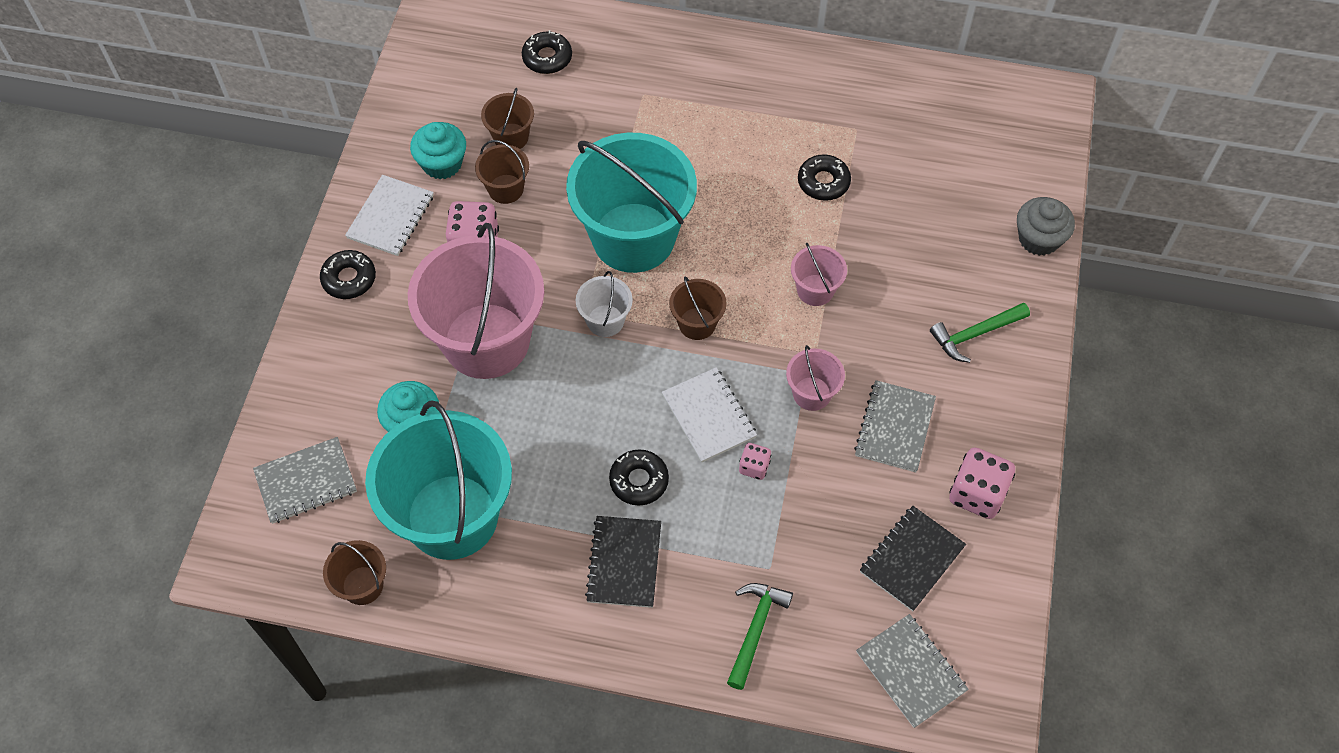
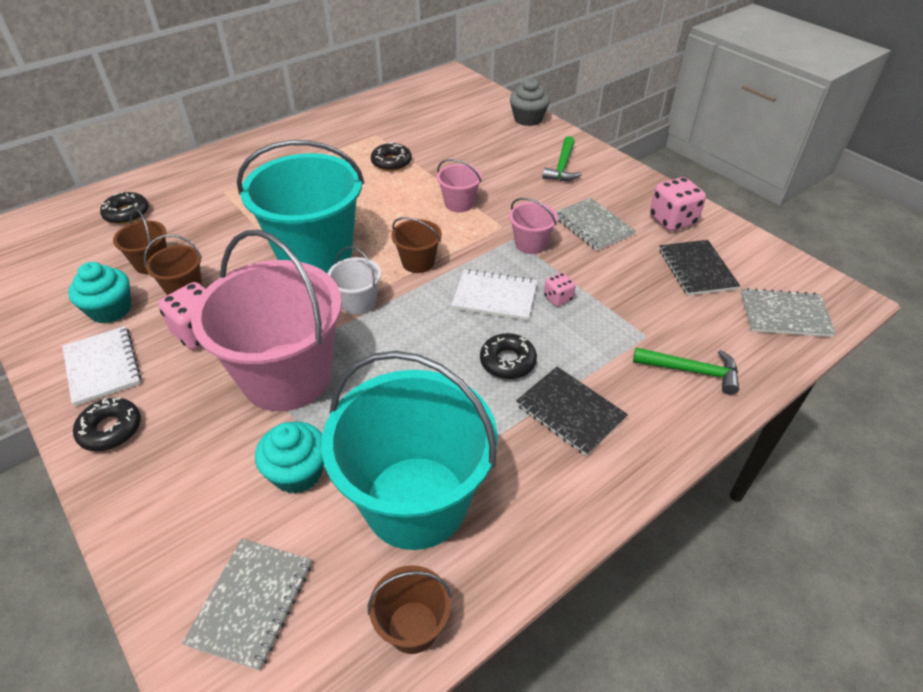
camera: 50 degrees left, 15 degrees down
(755, 629) = (692, 371): green hammer -> green hammer turned 135 degrees clockwise

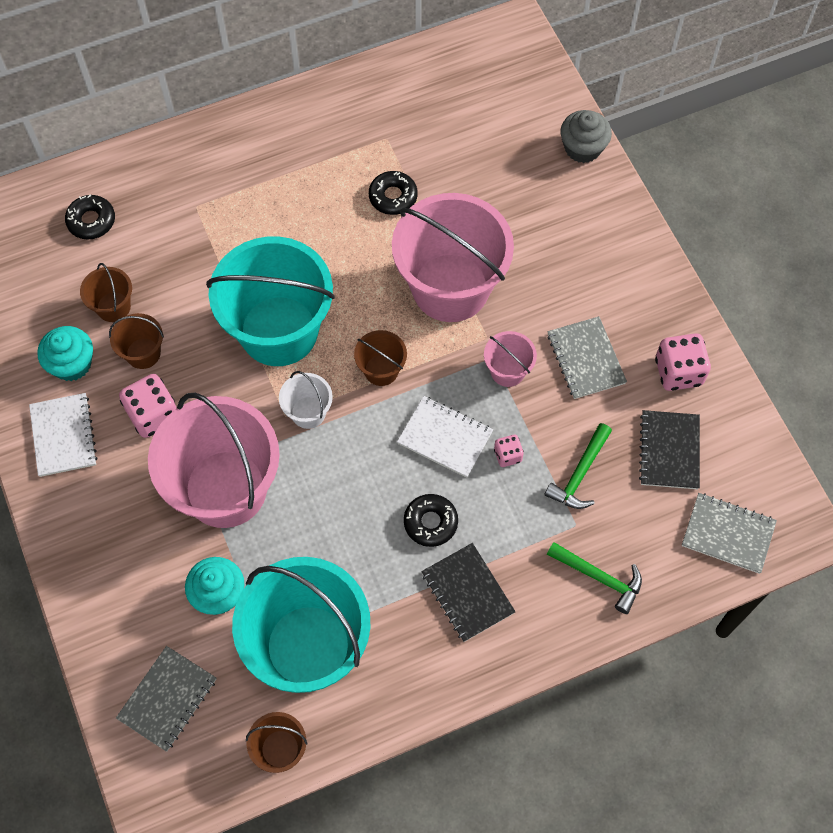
camera: 15 degrees right, 20 degrees up
(110, 429) = (69, 510): black donut -> none
(459, 203) = (450, 288): pink bucket -> pink bucket, size x2.30
(562, 167) = (590, 251): green hammer -> green hammer (580, 474)

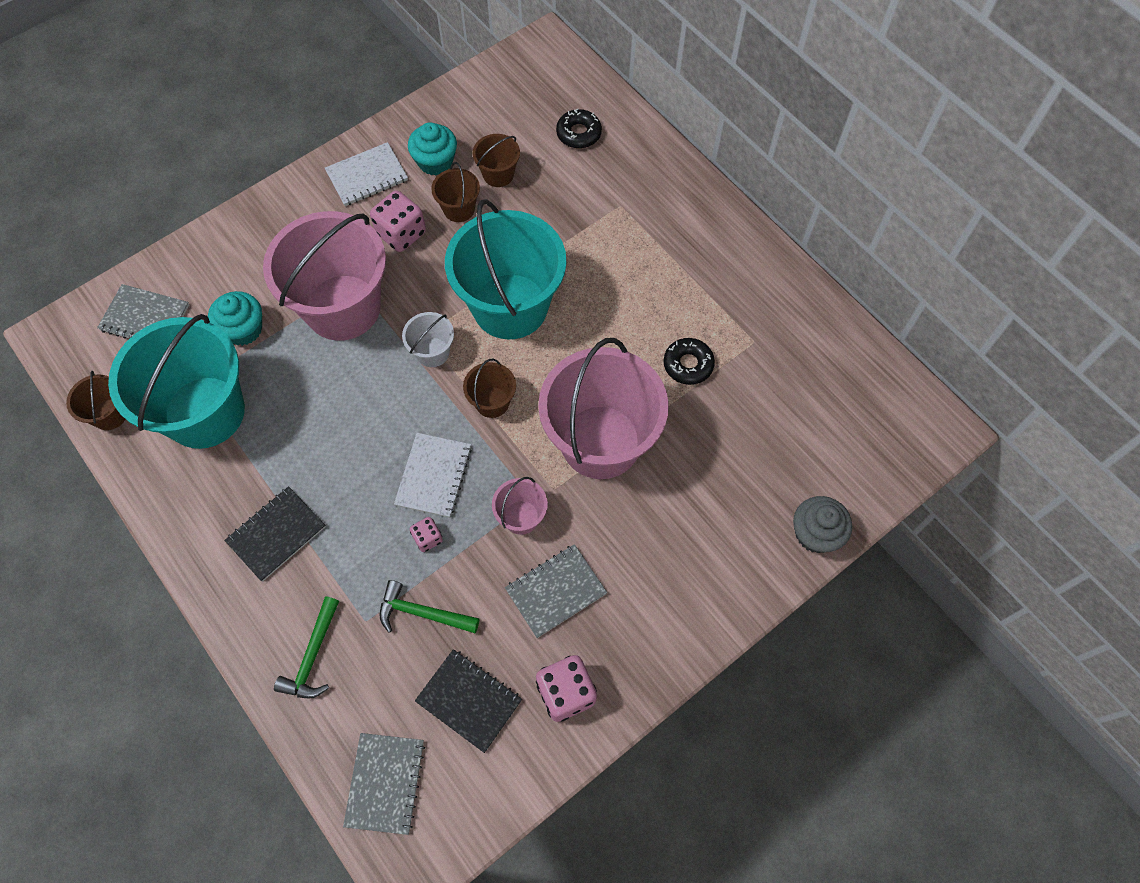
camera: 75 degrees right, 0 degrees up
(430, 522) = (342, 484): black donut -> none
(669, 451) = (469, 700): black notebook -> black notebook turned 45 degrees clockwise

